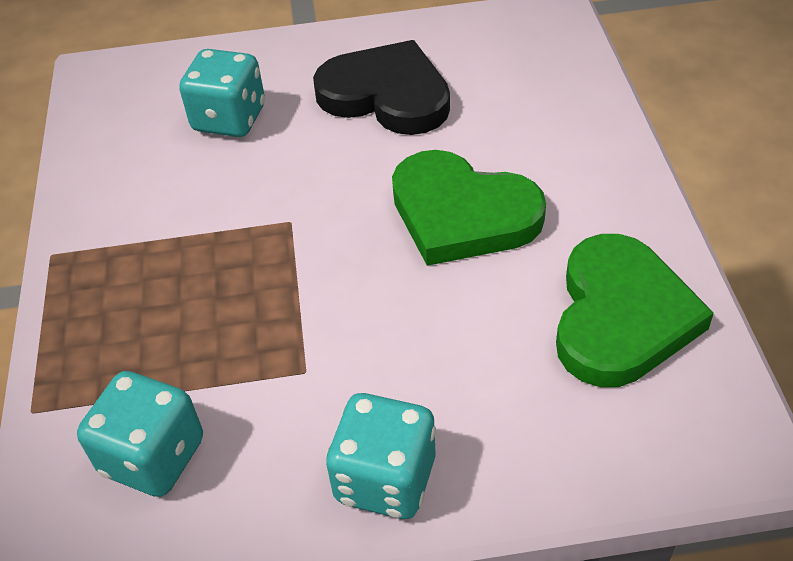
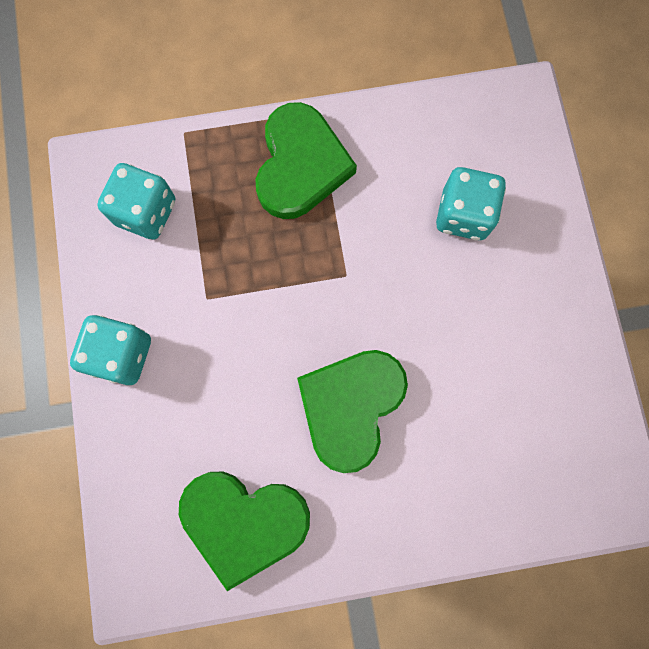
camera: 85 degrees right, 30 degrees up
(125, 268) = (300, 165): none -> green heart
(386, 95) = (496, 343): black heart -> none

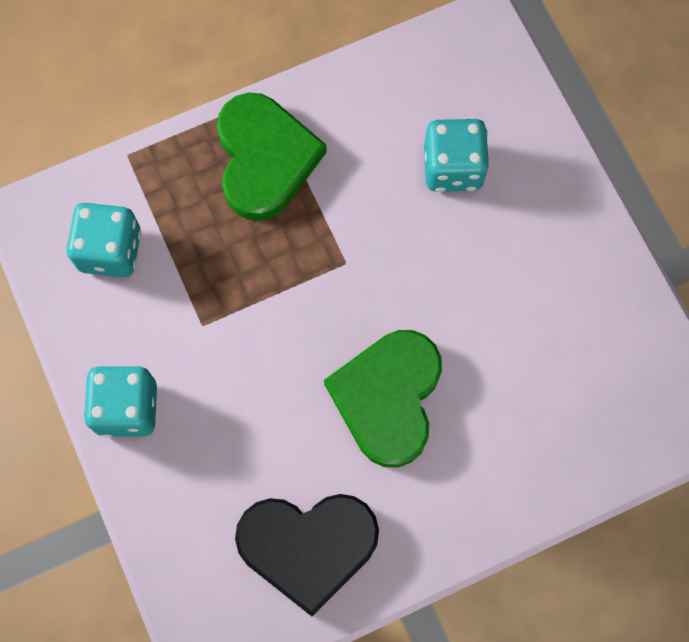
camera: 15 degrees left, 5 degrees down
(244, 522) = (308, 546): green heart -> black heart

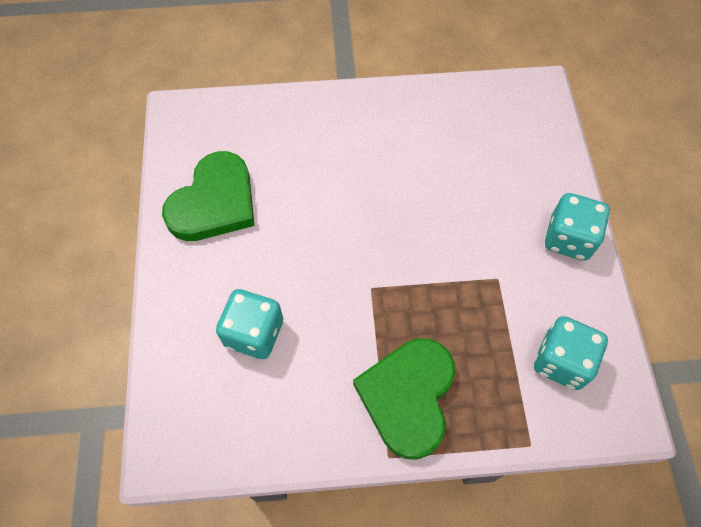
camera: 160 degrees left, 10 degrees down
(308, 546) = (462, 120): black heart -> none
(388, 397) = (376, 186): green heart -> green heart (214, 202)

